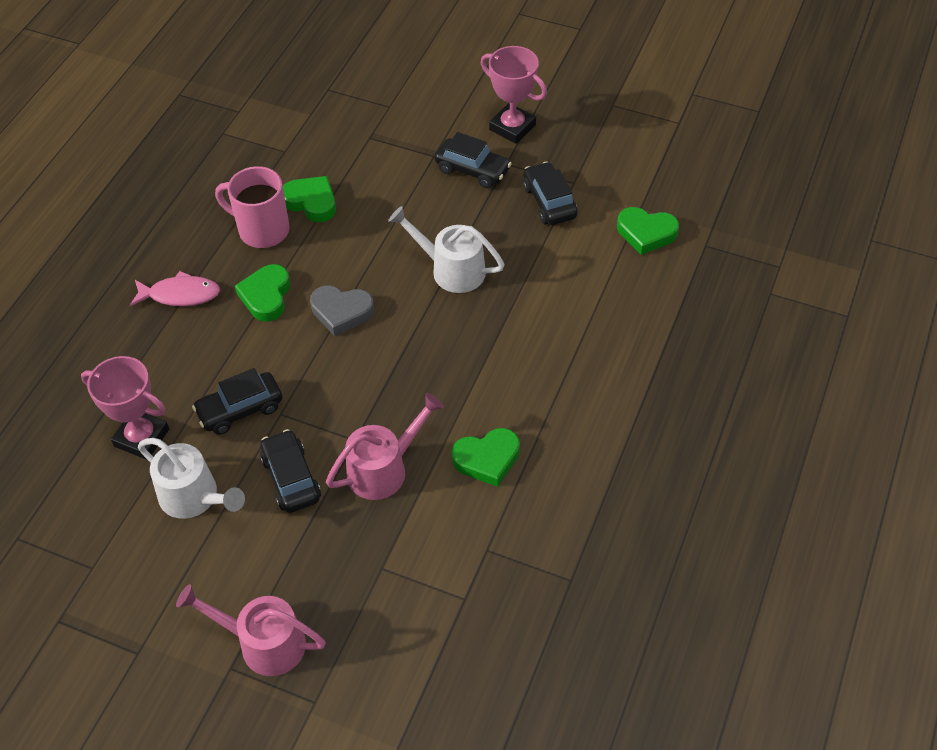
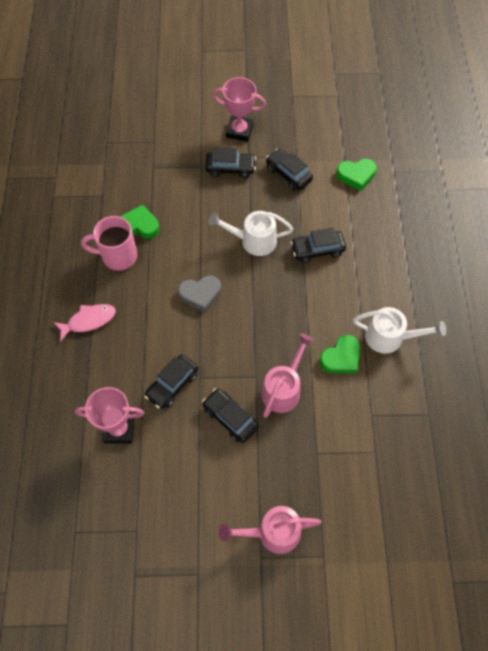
camera: 25 degrees left, 10 degrees up
(195, 498) = (176, 456): white watering can -> white watering can (390, 337)
(266, 296) = (146, 301): green heart -> none
(533, 310) = (317, 250): none -> black car

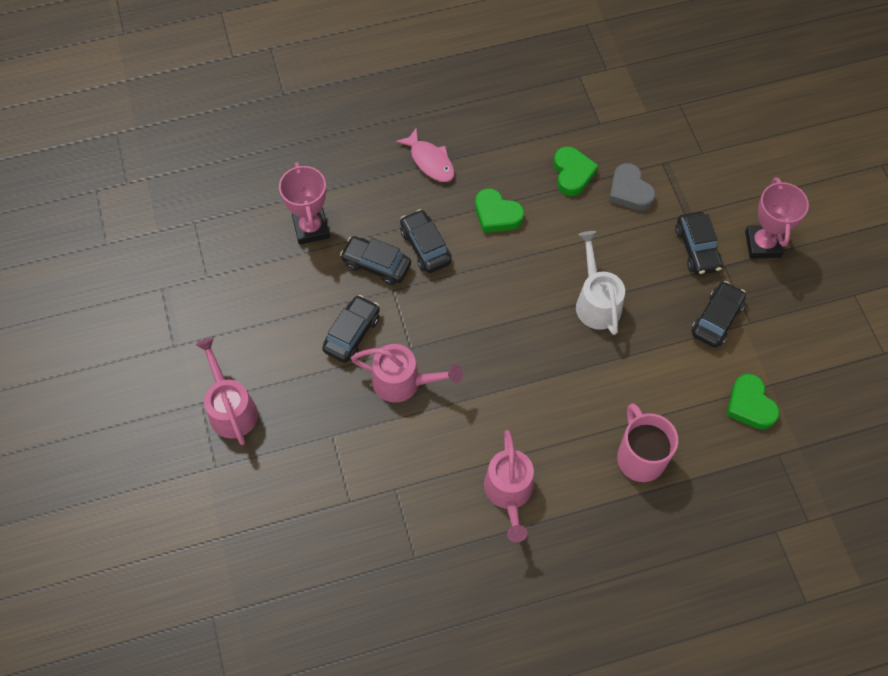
camera: 75 degrees right, 0 degrees up
(118, 256) = (522, 164): pink mug -> pink mug (640, 457)
(200, 294) = (500, 263): grey heart -> grey heart (629, 191)
(317, 250) = (609, 379): black car -> black car (425, 247)
(341, 357) = (463, 439): green heart -> green heart (496, 214)
(390, 337) = (509, 493): white watering can -> pink watering can

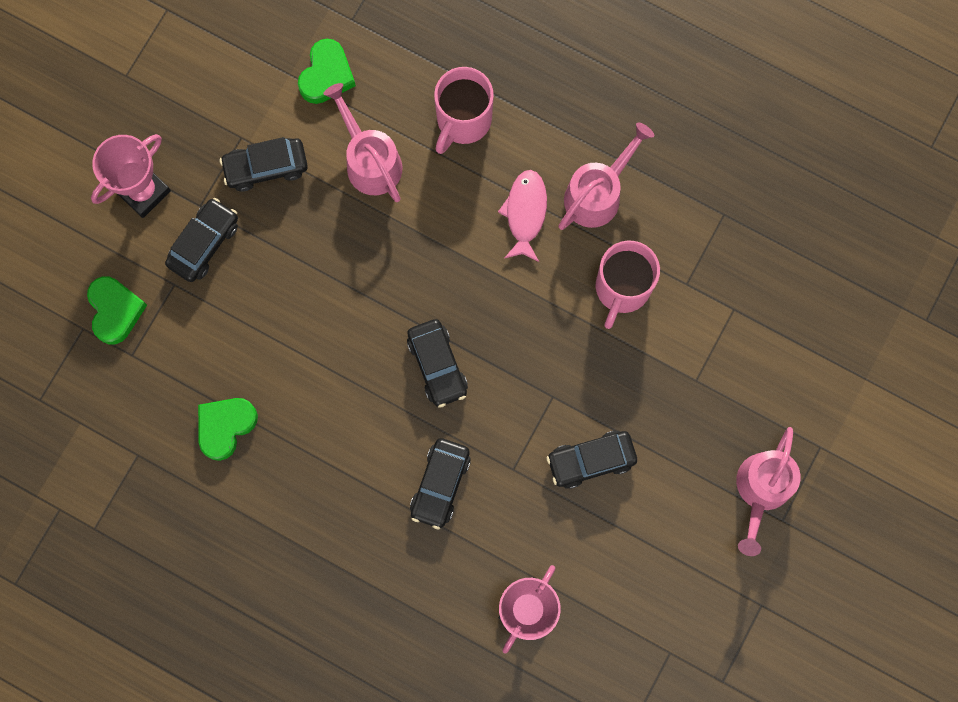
camera: 135 degrees left, 15 degrees up
(376, 265) = (503, 510): black car -> black car (437, 365)
(404, 382) = (590, 370): pink watering can -> pink watering can (369, 160)
(430, 161) = (342, 575): pink fish -> pink fish (525, 213)
(433, 447) = (622, 289): none -> pink mug
(496, 214) = (341, 453): green heart -> green heart (115, 311)
(596, 301) = (347, 282): white watering can -> none
(629, 191) = (195, 357): grey heart -> none

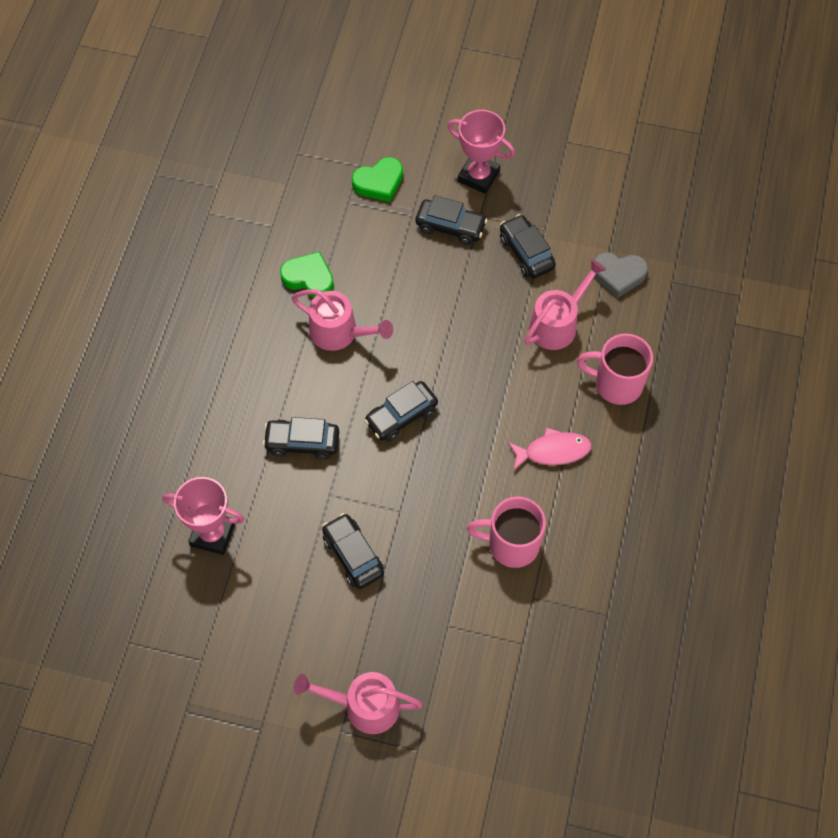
camera: 75 degrees right, 15 degrees down
(326, 75) = (618, 275): green heart -> grey heart
(598, 193) = (590, 505): pink watering can -> pink watering can (340, 333)

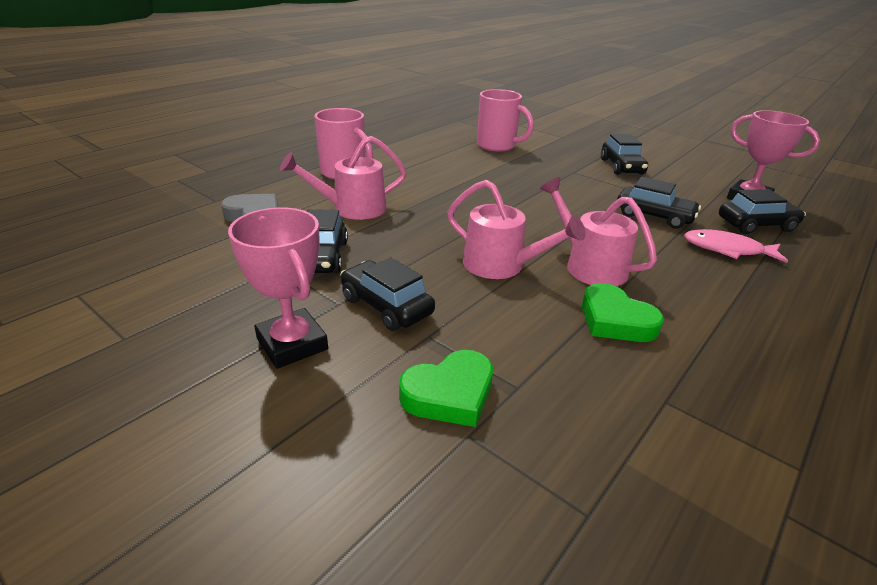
camera: 155 degrees left, 30 degrees down
(363, 706) = (632, 131): pink watering can -> pink watering can (501, 266)
(379, 182) = (449, 394): green heart -> green heart turned 150 degrees clockwise
(401, 416) = (547, 205): black car -> black car (756, 225)
(553, 451) = (431, 163): pink fish -> pink fish (727, 249)

